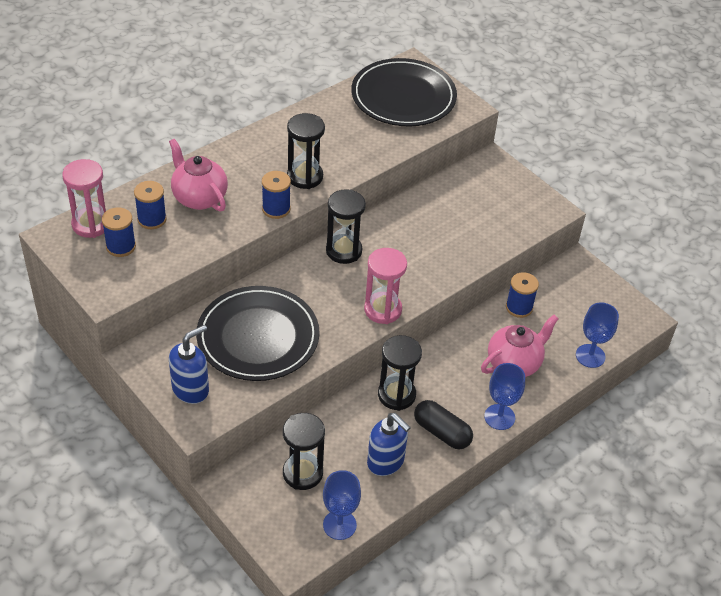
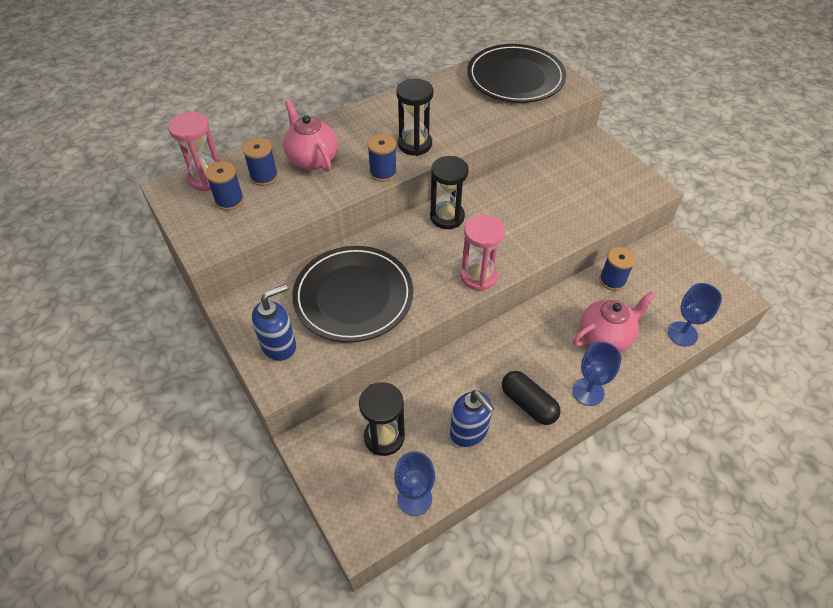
camera: 10 degrees right, 5 degrees up
(396, 395) = (486, 361): black hourglass -> none

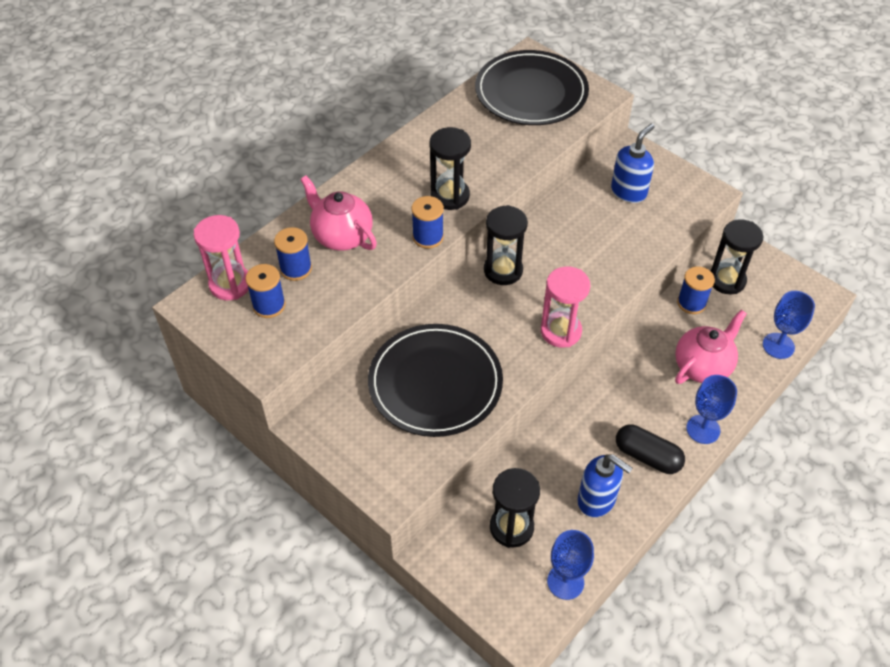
camera: 15 degrees left, 0 degrees up
(279, 345) = (376, 456): blue soap dispenser -> blue soap dispenser (629, 191)
(651, 268) = (726, 280): none -> black hourglass

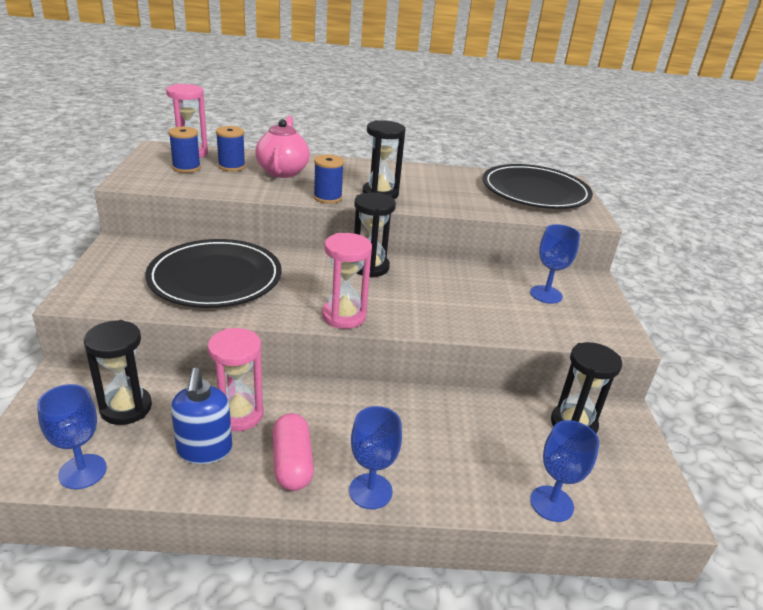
camera: 45 degrees right, 20 degrees down
(573, 460) = (239, 414): none -> pink hourglass
(629, 191) = (546, 294): blue soap dispenser -> blue goblet
(647, 456) = (292, 463): black capsule -> pink capsule
(691, 303) = (512, 412): blue spool -> none
(702, 366) = (449, 454): pink teapot -> none

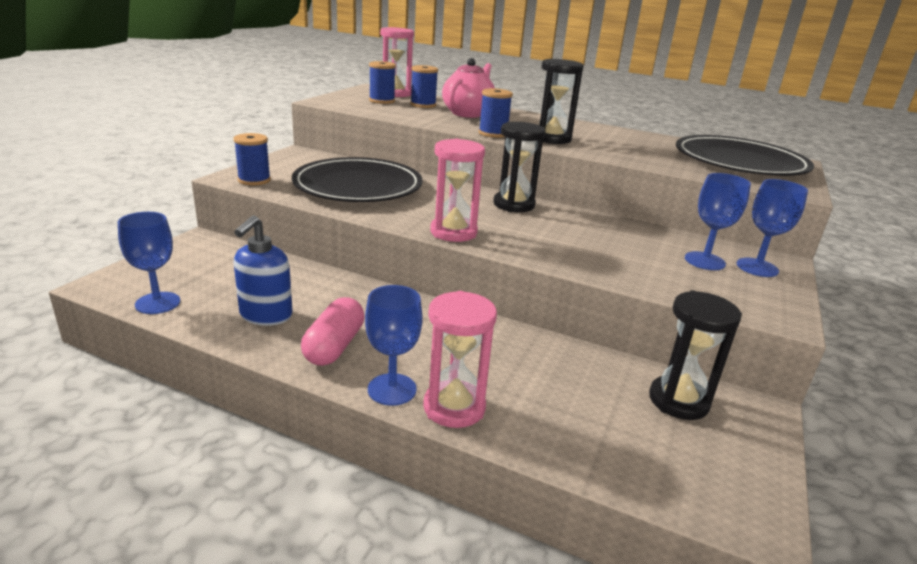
camera: 25 degrees right, 5 degrees down
(103, 296) = (254, 180): none -> blue spool
(126, 408) = (228, 271): black hourglass -> none
(239, 414) = (317, 299): pink hourglass -> pink hourglass (454, 407)
(551, 503) = (592, 463): blue goblet -> blue goblet (757, 267)

